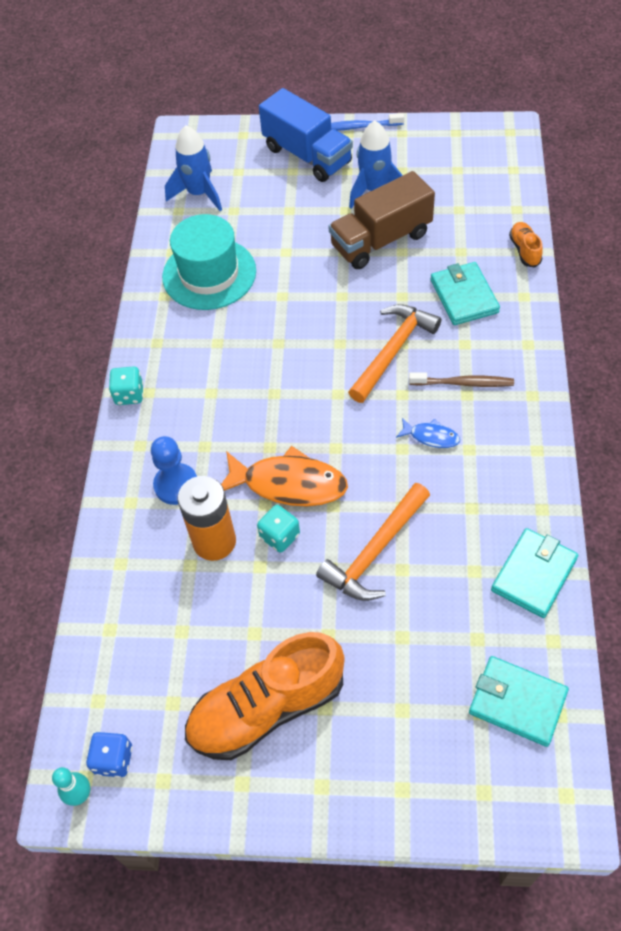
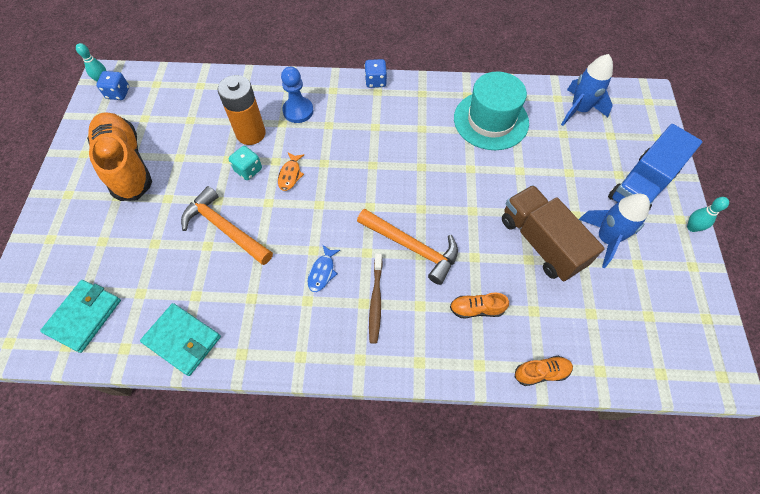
camera: 85 degrees right, 5 degrees up
(129, 394) = (375, 81): turquoise dice -> blue dice
(289, 484) = (290, 175): orange fish -> orange fish, size x0.49
(358, 127) = (692, 227): blue toothbrush -> turquoise bowling pin
(464, 296) = (476, 309): turquoise wallet -> orange shoe

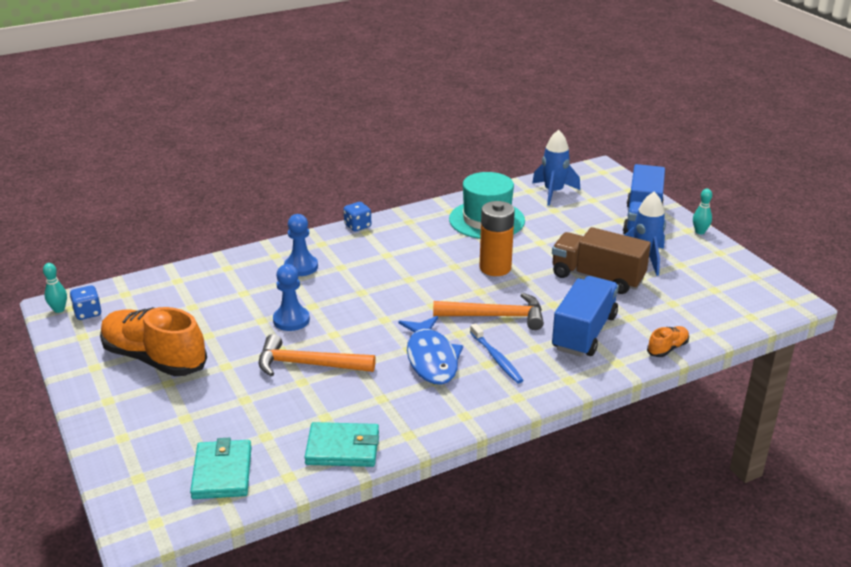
camera: 30 degrees left, 30 degrees down
(248, 170) = (291, 320): turquoise dice -> blue pawn
(251, 133) = (268, 296): orange battery -> orange battery (495, 268)
(290, 175) = (337, 310): orange fish -> none
(322, 272) = (431, 358): blue fish -> blue fish, size x2.03
(375, 301) = (496, 358): brown toothbrush -> blue toothbrush
(476, 309) = (584, 332): orange shoe -> blue truck

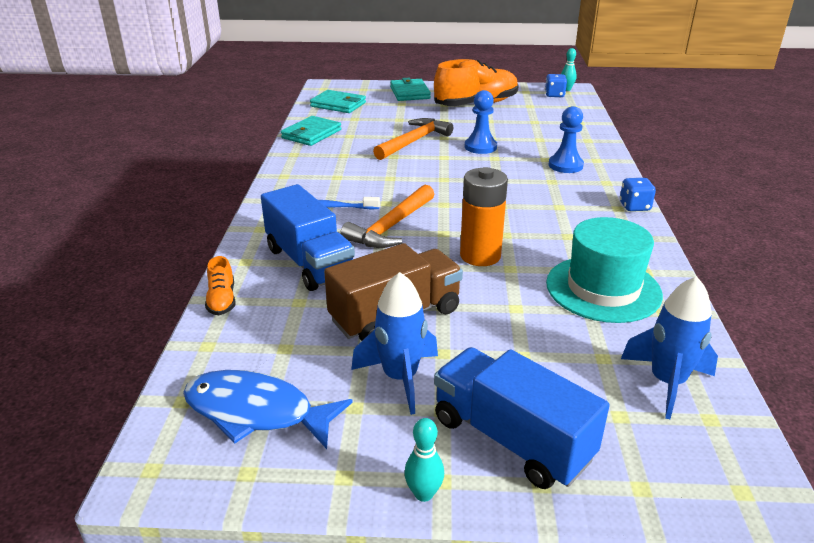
camera: 120 degrees right, 0 degrees up
(134, 426) = (409, 93): none -> turquoise wallet
(431, 358) = (365, 182): blue fish -> blue fish (256, 412)

